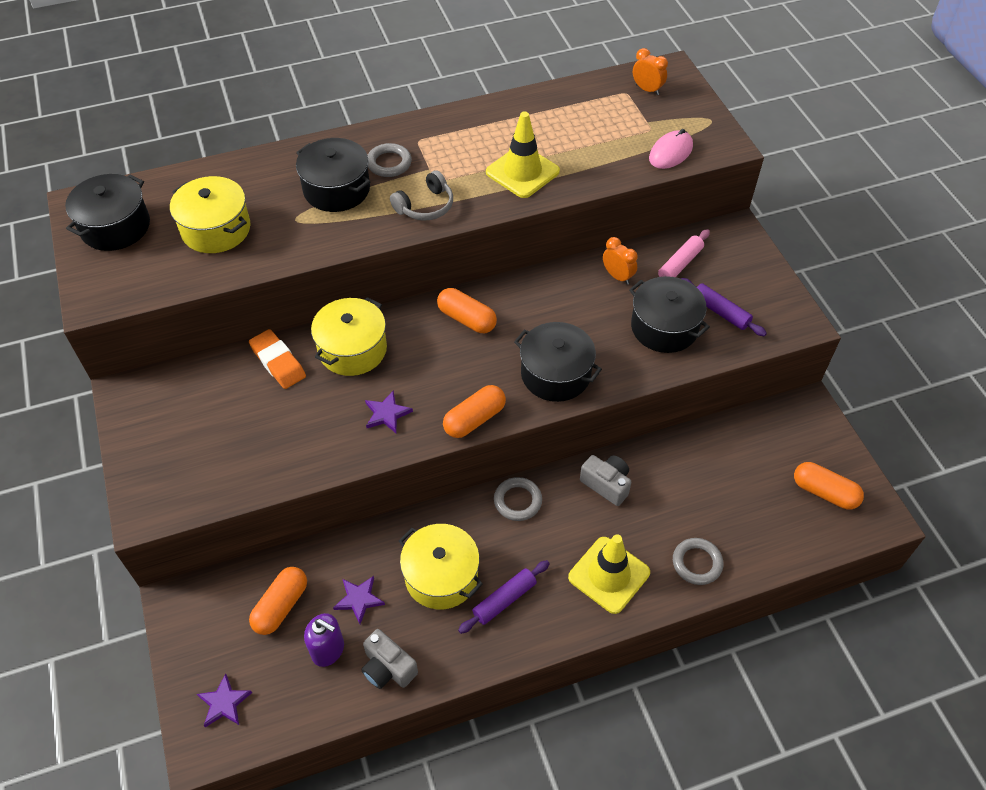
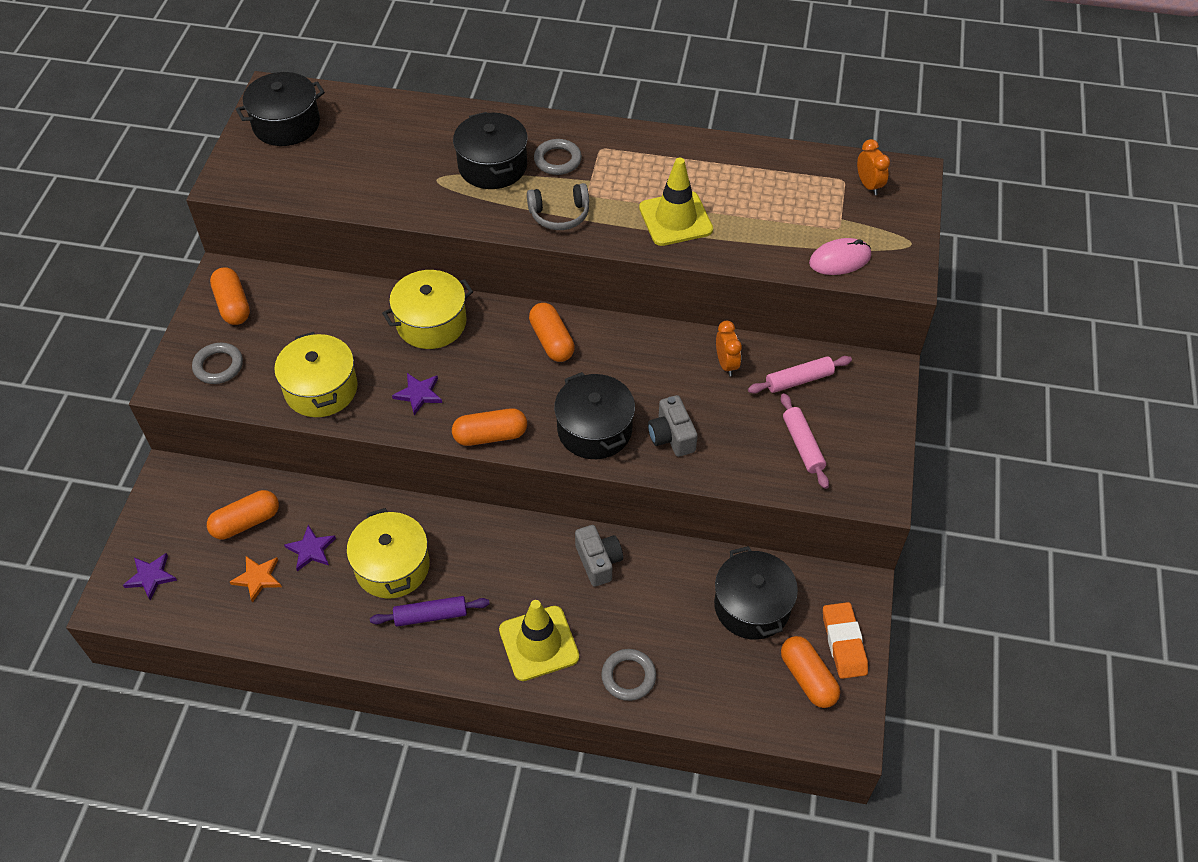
camera: 30 degrees right, 0 degrees up
(155, 414) = (233, 305): none -> orange capsule
(216, 229) = (365, 160): yellow pot -> yellow pot (321, 389)
(278, 362) = (361, 305): orange eraser -> orange eraser (844, 643)
(328, 650) = (258, 578): purple soap dispenser -> orange star
(388, 668) = (294, 619): grey camera -> grey camera (671, 436)
(517, 501) = (506, 535): grey ring -> grey ring (218, 366)
(664, 327) = (733, 434): black pot -> black pot (752, 606)
(720, 312) = (803, 445): purple rolling pin -> pink rolling pin

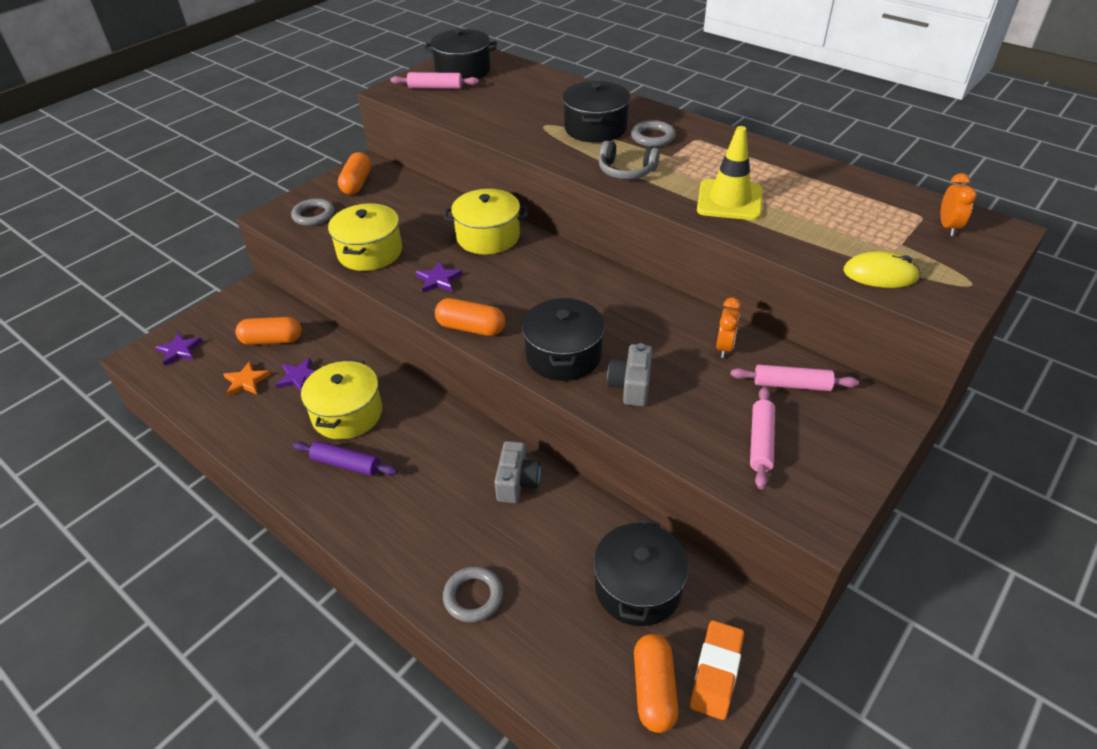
camera: 30 degrees right, 10 degrees down
(274, 161) = (435, 87): none -> pink rolling pin
(539, 643) = (415, 528): yellow traffic cone -> none
(551, 341) = (575, 279): orange capsule -> none
(840, 259) = (880, 274): pink mouse -> yellow mouse

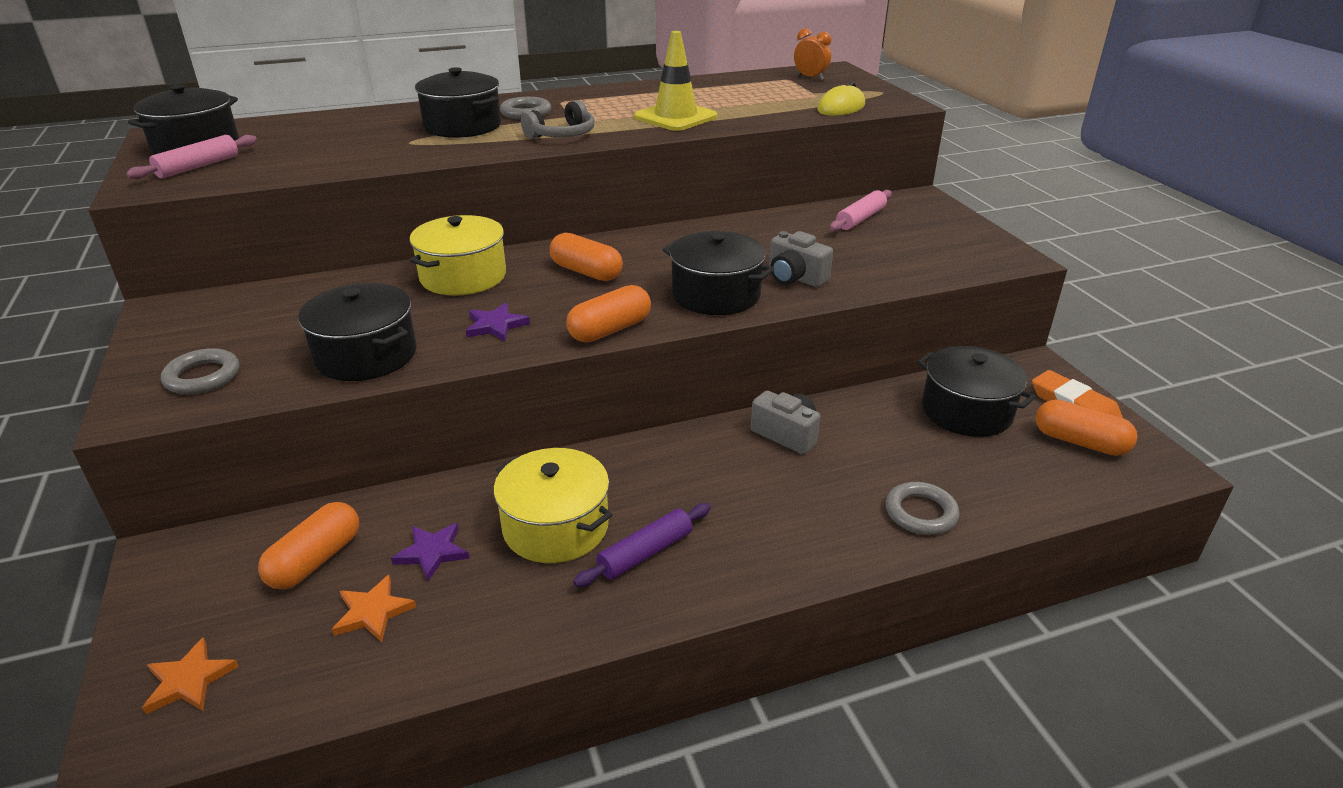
camera: 60 degrees left, 10 degrees down
(179, 350) = (189, 680): purple star -> orange star
(357, 183) = (192, 326): orange capsule -> orange capsule (586, 272)
(370, 252) = (366, 355): yellow pot -> black pot
(724, 347) = (788, 226): orange clock -> none
(761, 442) = (915, 250): pink rolling pin -> none

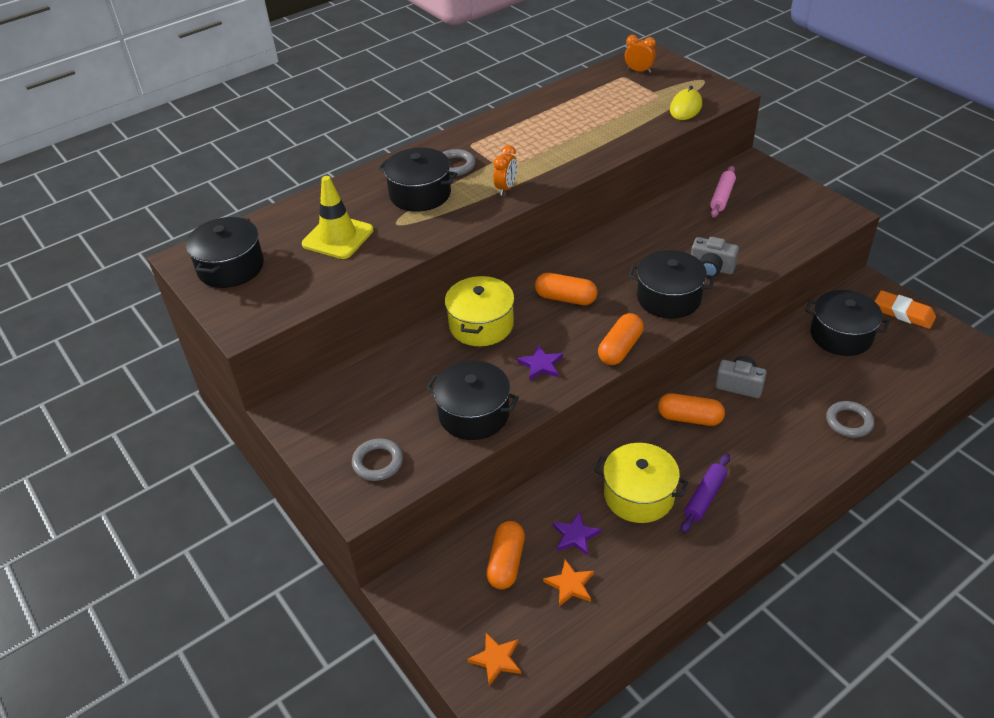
camera: 15 degrees left, 10 degrees up
(198, 167) = (260, 291): pink rolling pin -> none
(562, 135) = (506, 188): grey headphones -> orange clock
(675, 117) = (573, 147): yellow traffic cone -> yellow traffic cone (338, 237)
(1080, 442) = (918, 342): orange capsule -> orange capsule (689, 418)

